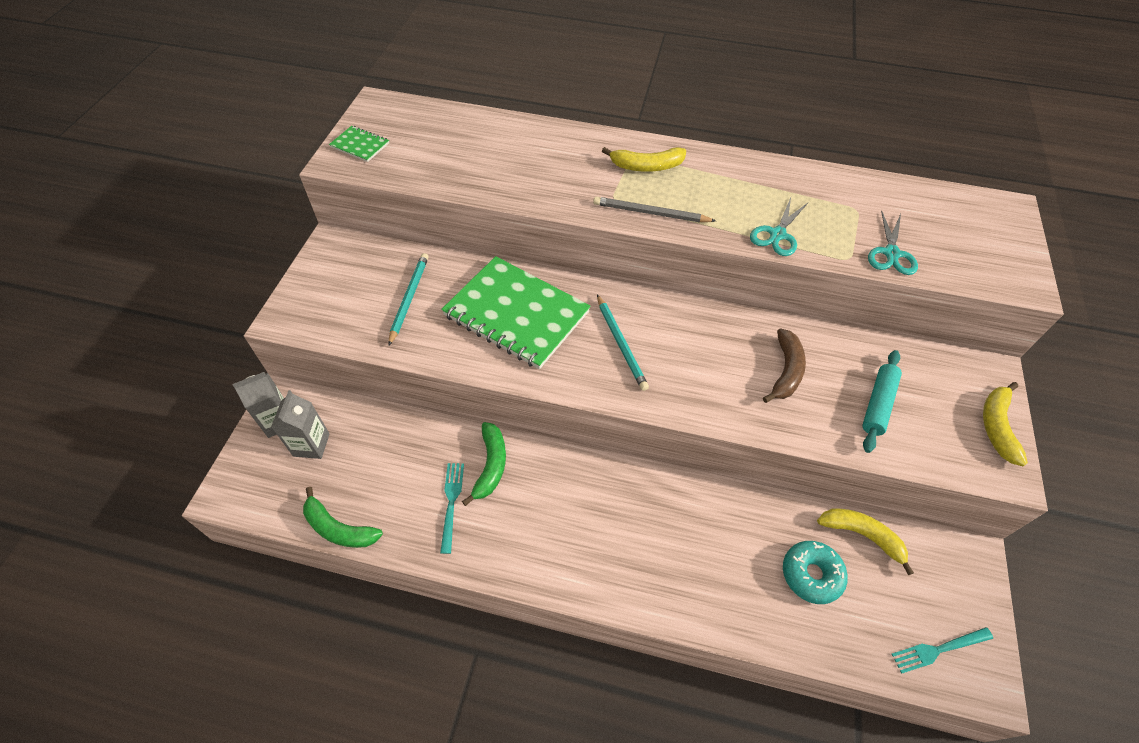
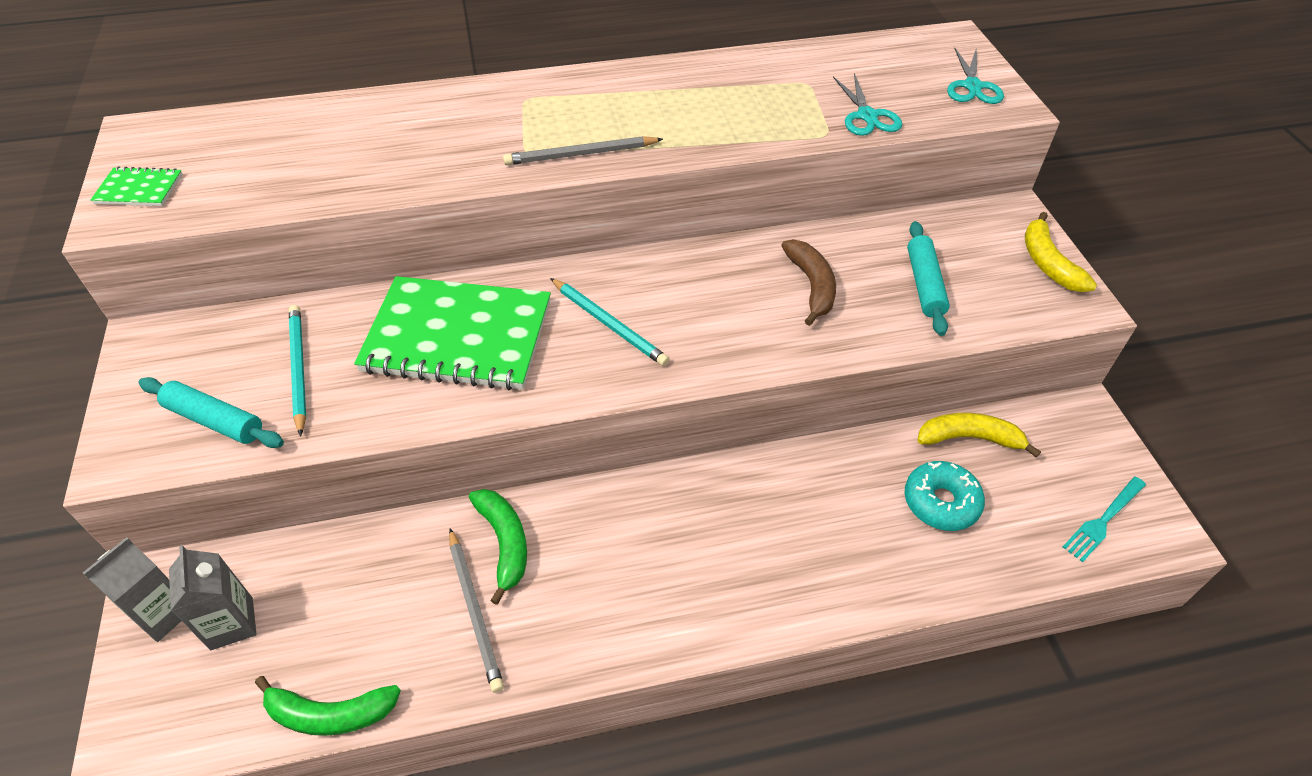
camera: 25 degrees left, 5 degrees down
(346, 314) = (215, 420): none -> turquoise rolling pin
(451, 503) = (475, 610): turquoise fork -> grey pencil
(646, 166) = (547, 106): yellow banana -> none
(777, 235) = (738, 133): turquoise scissors -> turquoise scissors (973, 86)

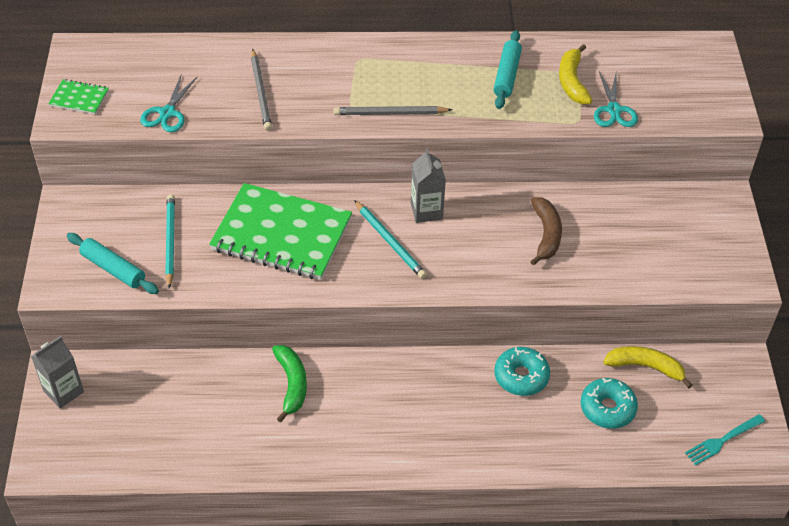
camera: 10 degrees right, 0 degrees up
(232, 623) = (107, 405): grey carton -> grey carton (426, 211)
(330, 713) = (165, 470): green banana -> none
(475, 610) = (265, 424): grey pencil -> grey pencil (261, 92)
(815, 478) = (521, 376): none -> turquoise donut
(924, 284) = (631, 246): turquoise rolling pin -> turquoise rolling pin (506, 75)
(973, 86) = (707, 95): turquoise scissors -> turquoise scissors (167, 113)
(1048, 263) = (734, 244): yellow banana -> yellow banana (572, 81)

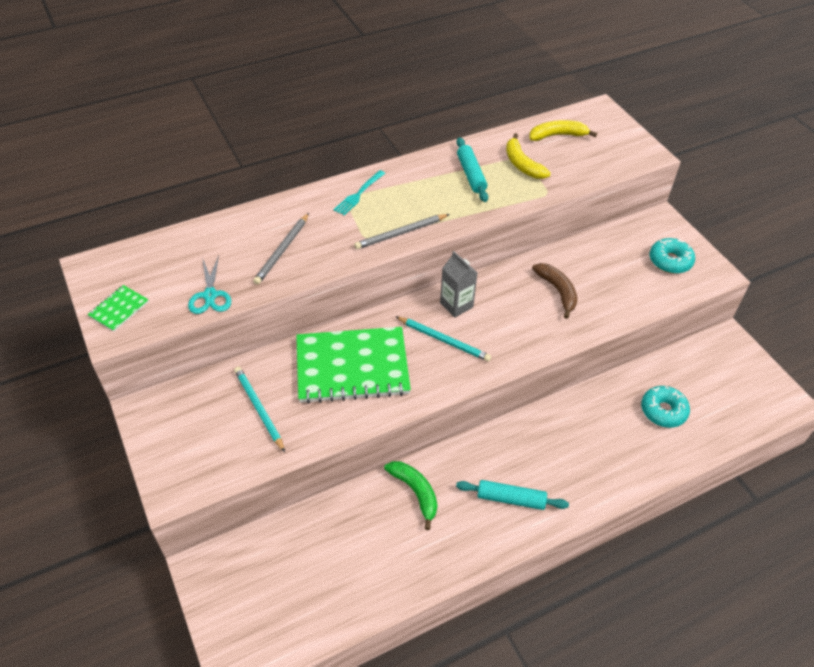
camera: 25 degrees left, 0 degrees up
(63, 391) = (218, 584): grey carton -> none
(79, 98) = (119, 309): green notebook -> green notebook turned 45 degrees counterclockwise
(113, 269) = (221, 453): turquoise rolling pin -> turquoise rolling pin (511, 499)
(261, 92) = (282, 250): grey pencil -> grey pencil turned 60 degrees clockwise
(521, 376) = (587, 411): turquoise donut -> turquoise donut (670, 261)
(614, 110) = (567, 176): turquoise scissors -> none
(645, 367) = (668, 368): yellow banana -> yellow banana (557, 135)
(723, 440) = (755, 402): turquoise fork -> turquoise fork (359, 194)

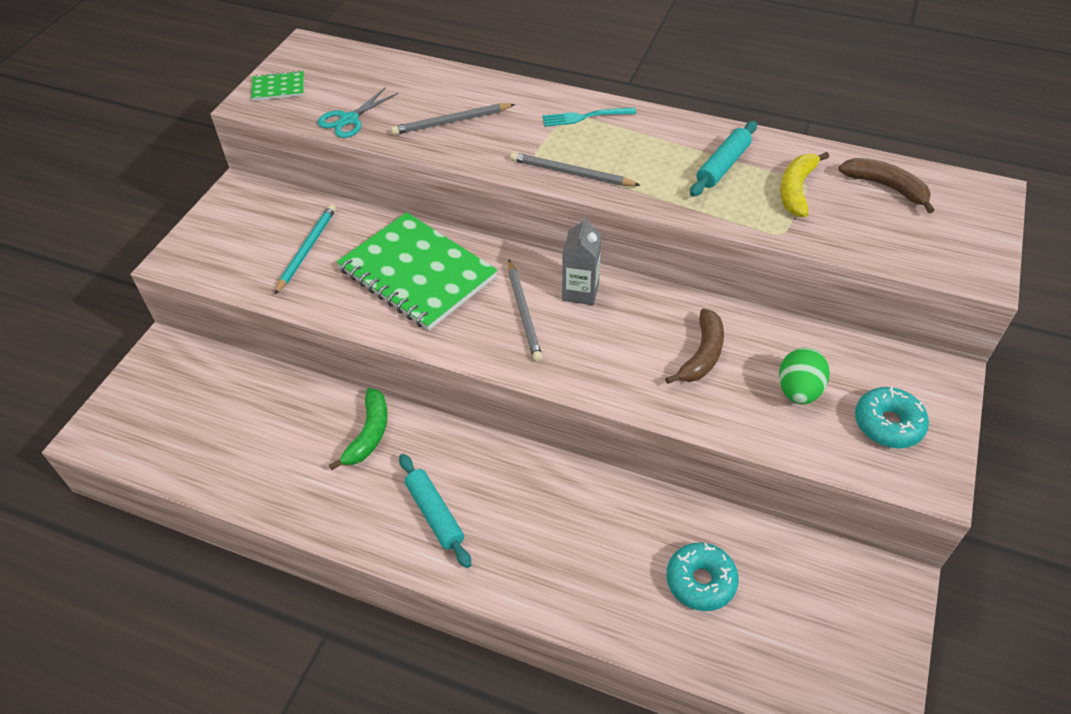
camera: 50 degrees right, 0 degrees up
(444, 340) = (524, 312): turquoise pencil -> grey pencil
(557, 135) = (886, 187): yellow banana -> brown banana
(618, 275) = (798, 391): none -> green egg

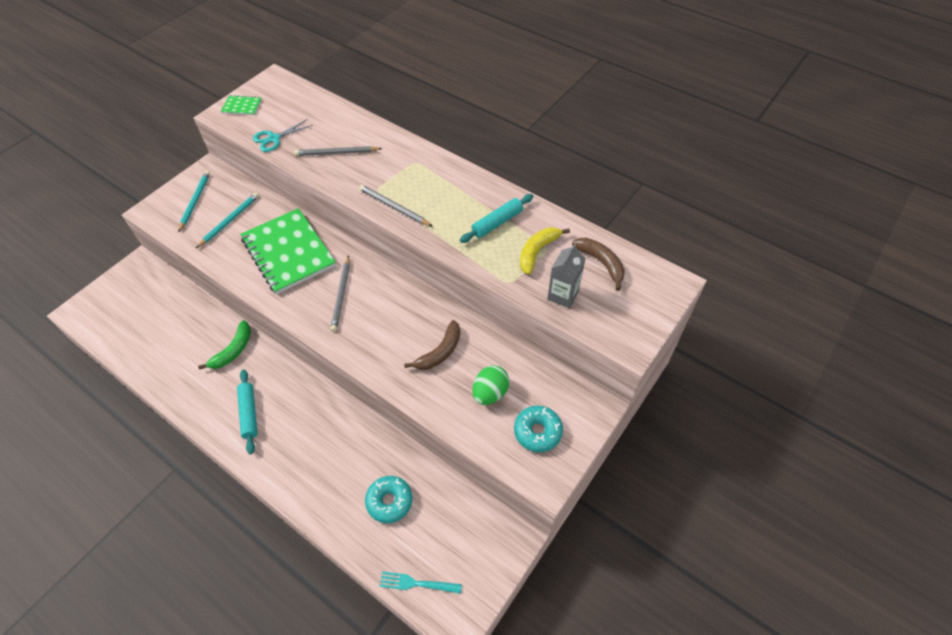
camera: 15 degrees right, 5 degrees up
(240, 235) = (195, 201): none -> turquoise pencil
(580, 292) = (384, 288): grey carton -> grey carton (563, 295)
(585, 117) = (424, 167): turquoise fork -> turquoise fork (417, 583)

